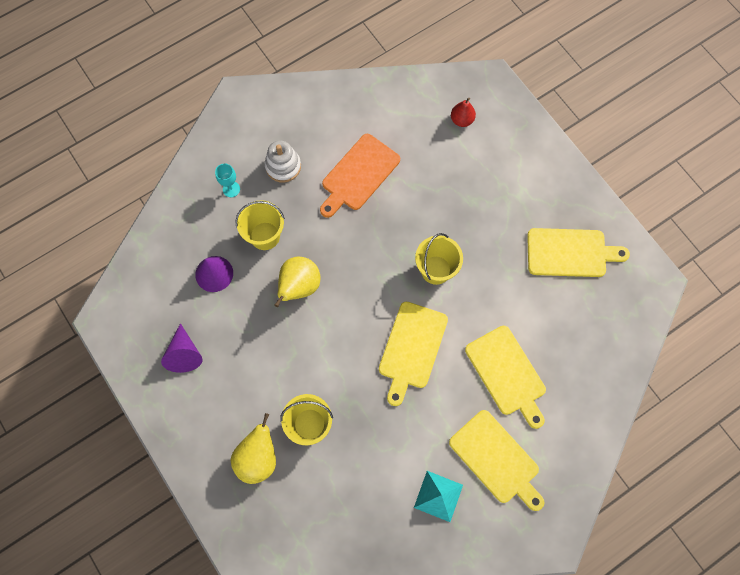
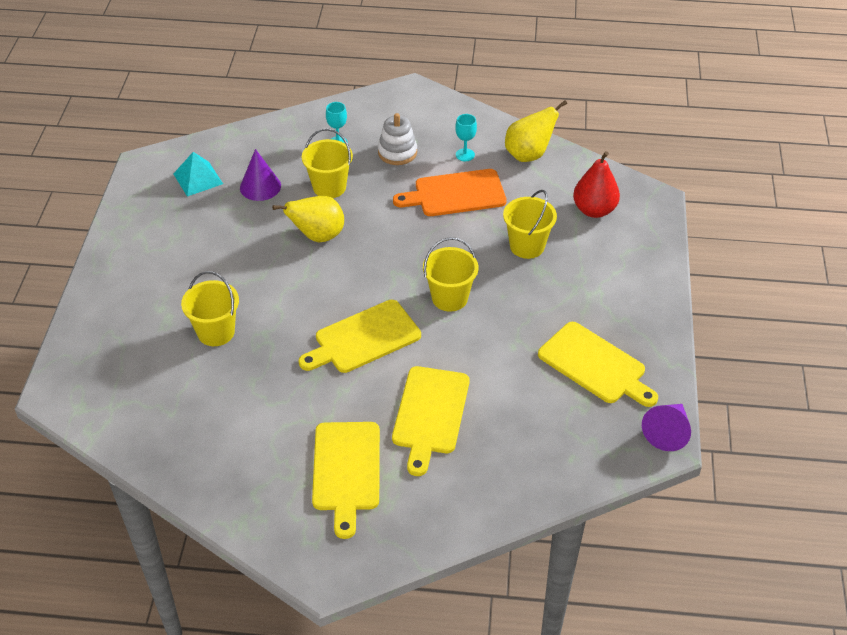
camera: 40 degrees right, 25 degrees down
(184, 354) = (176, 222): purple cone -> purple cone (667, 432)
(258, 458) = (149, 326): yellow pear -> yellow pear (528, 155)
(332, 133) = (465, 155): none -> turquoise goblet
(438, 496) = (262, 460): turquoise pyramid -> turquoise pyramid (198, 178)
(446, 185) = (527, 246): none -> yellow bucket
(462, 120) = (594, 210): red pear -> red pear, size x1.58

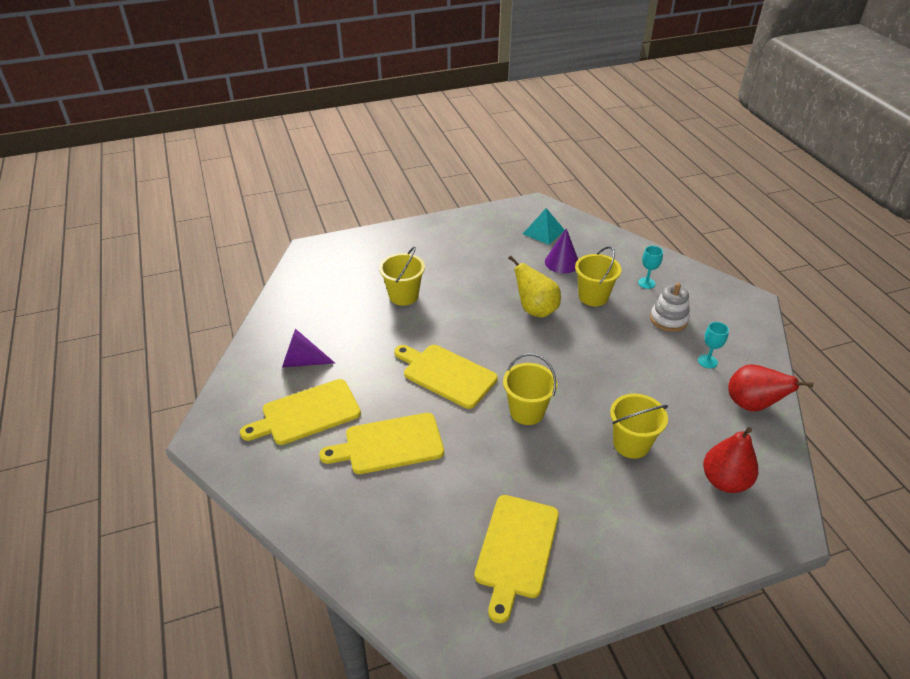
camera: 65 degrees right, 5 degrees down
(456, 194) = (653, 372): orange cutting board -> none
(528, 155) = (752, 405): yellow pear -> red pear
(667, 432) = (464, 646): purple cone -> purple cone (302, 361)

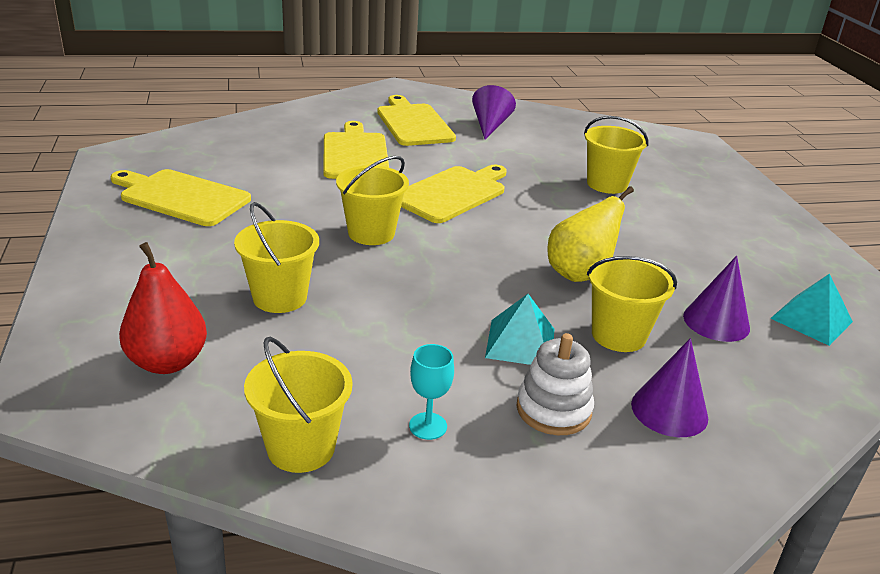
camera: 95 degrees right, 10 degrees down
(620, 332) = (520, 343): none -> turquoise pyramid
(646, 283) = (669, 410): turquoise goblet -> purple cone
(752, 405) = (301, 448): red pear -> yellow bucket

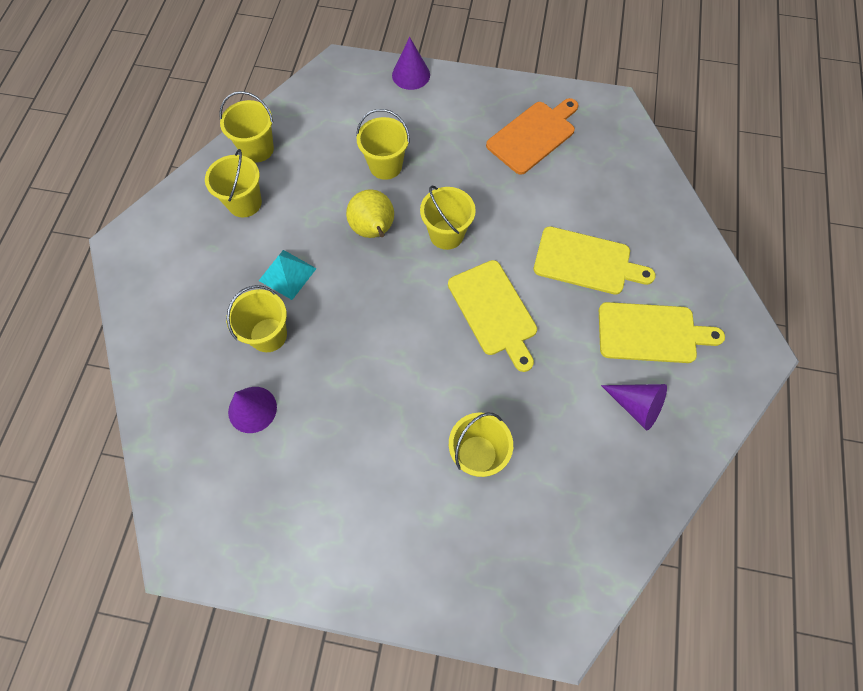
camera: 115 degrees right, 35 degrees up
(167, 362) = (346, 109): red pear -> none
(181, 197) = (533, 135): yellow cutting board -> orange cutting board
(428, 426) = (244, 203): turquoise goblet -> yellow bucket
(553, 410) = (226, 264): white stacking toy -> none
(579, 273) = (345, 349): yellow pear -> yellow pear (373, 230)
(669, 410) = (194, 323): purple cone -> purple cone (411, 75)
(811, 319) = (223, 483): turquoise pyramid -> none

